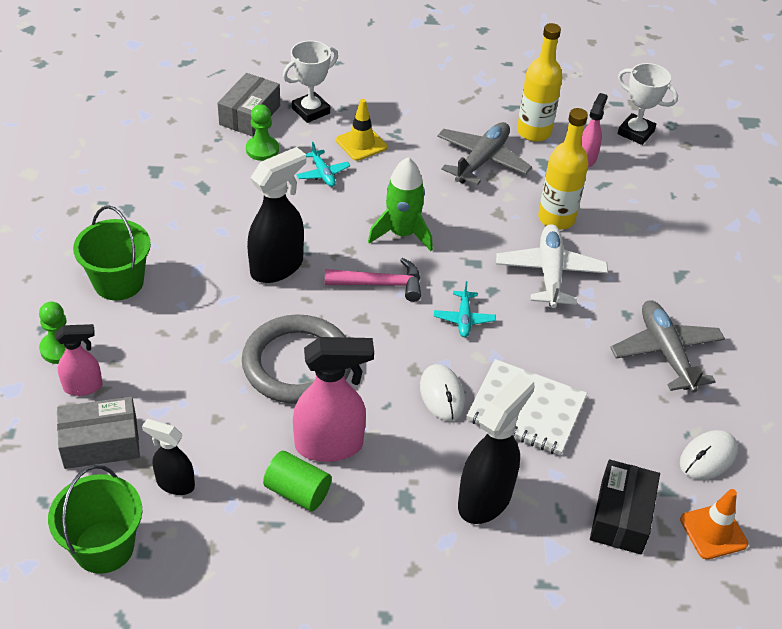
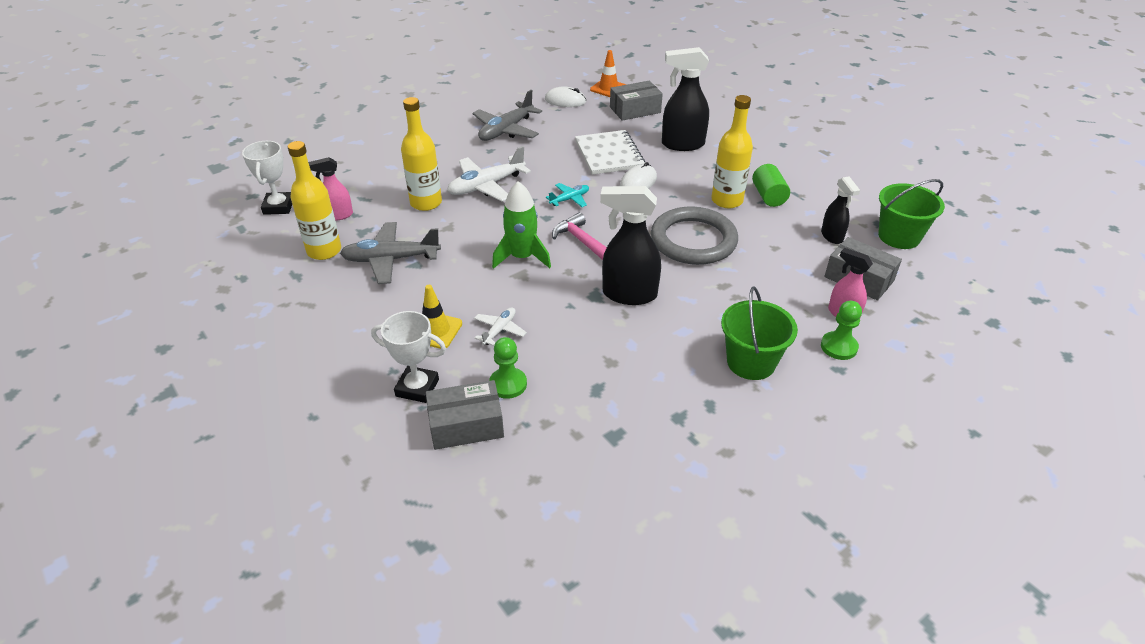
camera: 125 degrees left, 5 degrees down
(323, 174) = (499, 330): turquoise plane -> white plane
(330, 445) = (727, 200): pink spray bottle -> yellow bottle
(621, 516) = (635, 110): black box -> grey box

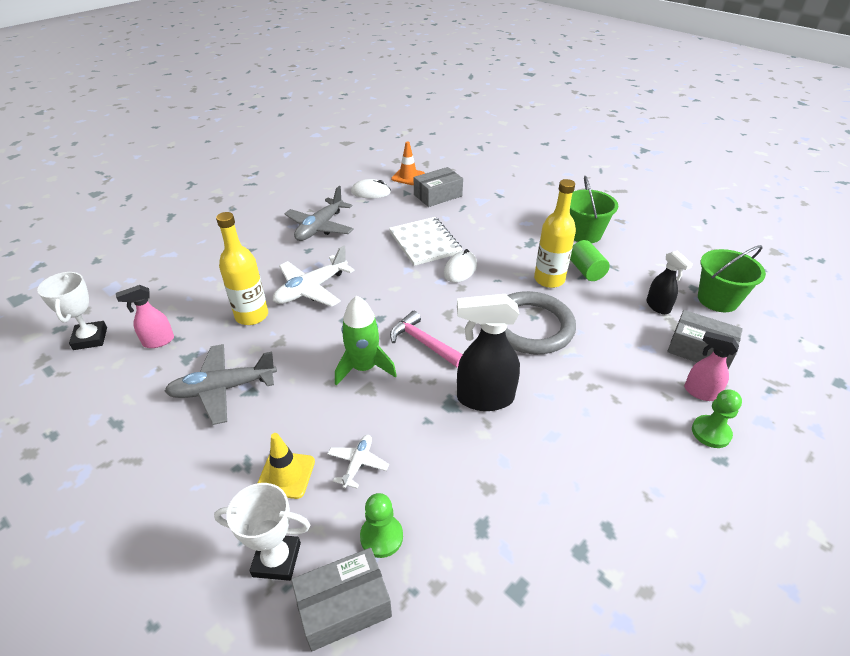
camera: 10 degrees left, 0 degrees up
(324, 251) = (146, 387): yellow bottle -> none
(569, 199) = (398, 295): turquoise plane -> none
(682, 144) = (490, 226): black spray bottle -> none
(751, 362) = (632, 465): green bucket -> green bucket (584, 234)

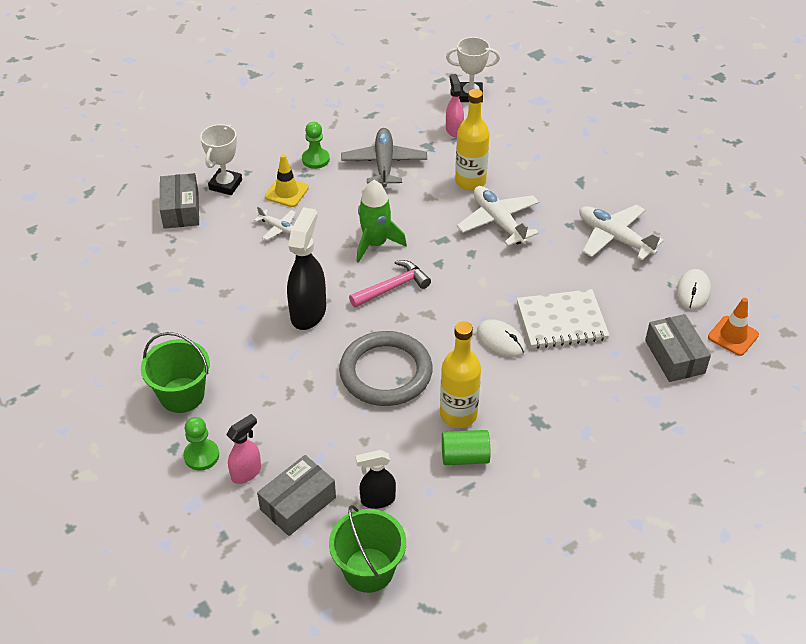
camera: 105 degrees right, 5 degrees up
(320, 227) = (614, 238): grey plane -> white plane
(381, 537) = (216, 232): green pawn -> green pawn (315, 159)
(584, 234) = (545, 488): green bucket -> green bucket (182, 395)

